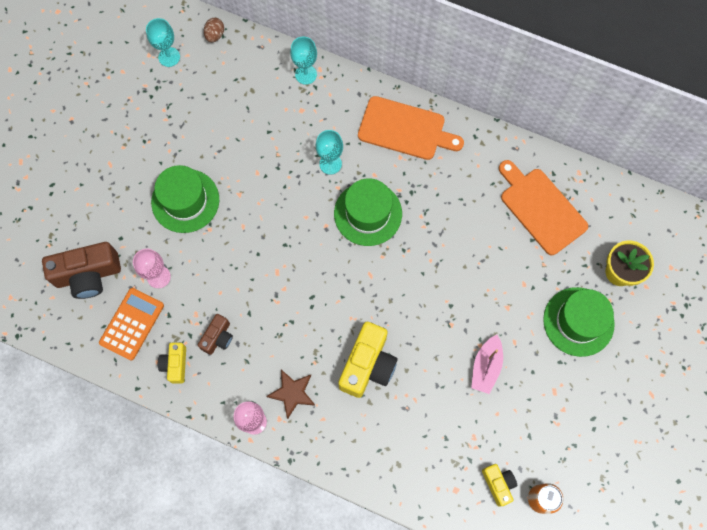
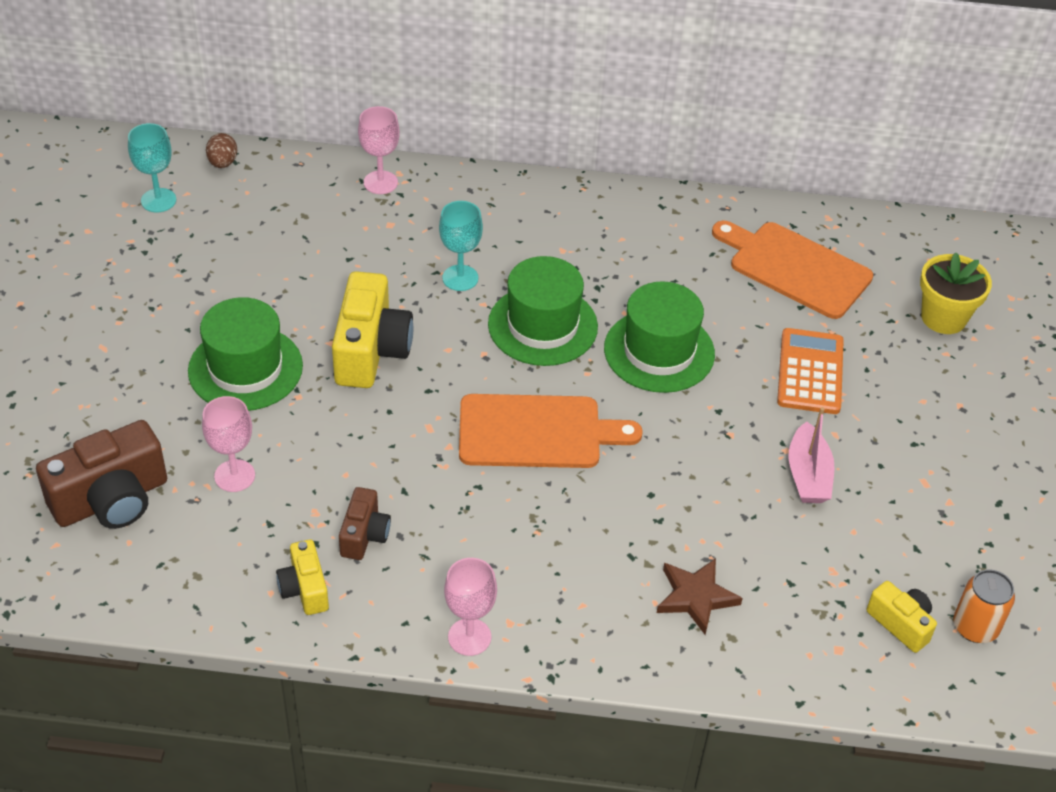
camera: 20 degrees left, 25 degrees down
(132, 324) = (209, 550): orange calculator -> orange calculator (810, 372)
(292, 393) = (517, 582): brown star -> brown star (695, 597)
(306, 74) = (380, 182): turquoise goblet -> pink goblet
(368, 365) = (624, 515): yellow camera -> yellow camera (371, 350)
(405, 129) = (556, 217): orange cutting board -> orange cutting board (536, 432)
(578, 321) = (916, 388): green hat -> green hat (659, 351)

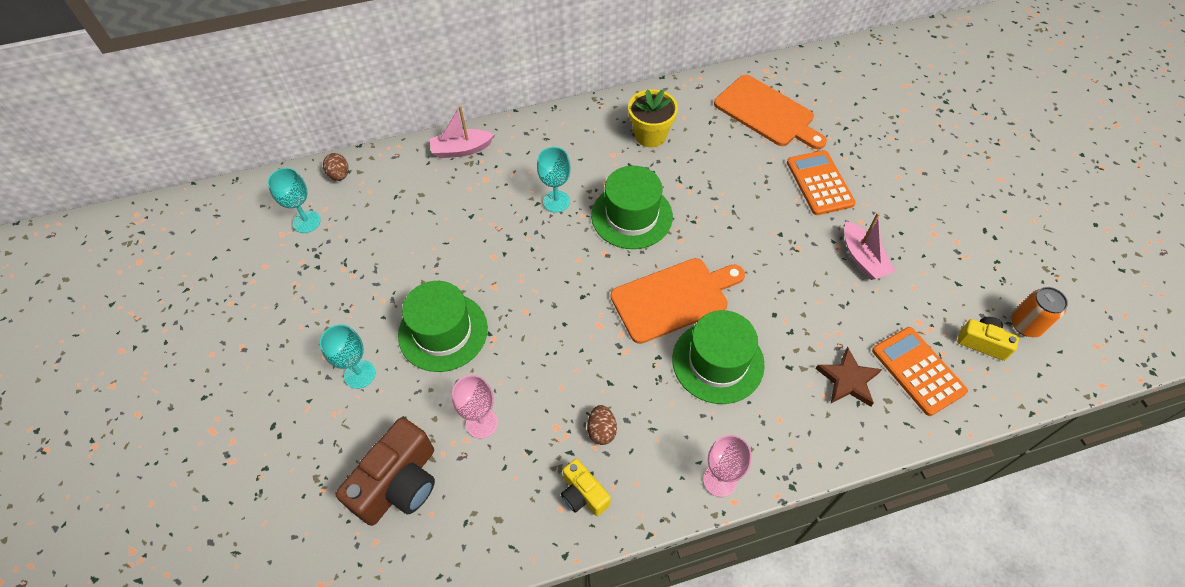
camera: 20 degrees left, 10 degrees up
(129, 377) = (359, 374): none -> turquoise goblet
(364, 535) = (601, 430): brown camera -> brown egg
(371, 350) = (525, 281): yellow camera -> none
(380, 182) = (461, 149): pink goblet -> pink boat
(659, 351) = (718, 205): green hat -> green hat (718, 362)
(793, 621) = (918, 371): none -> orange calculator
(795, 268) = (767, 113): orange cutting board -> orange cutting board turned 150 degrees counterclockwise
(943, 317) = (875, 114): yellow flower pot -> yellow flower pot (650, 135)

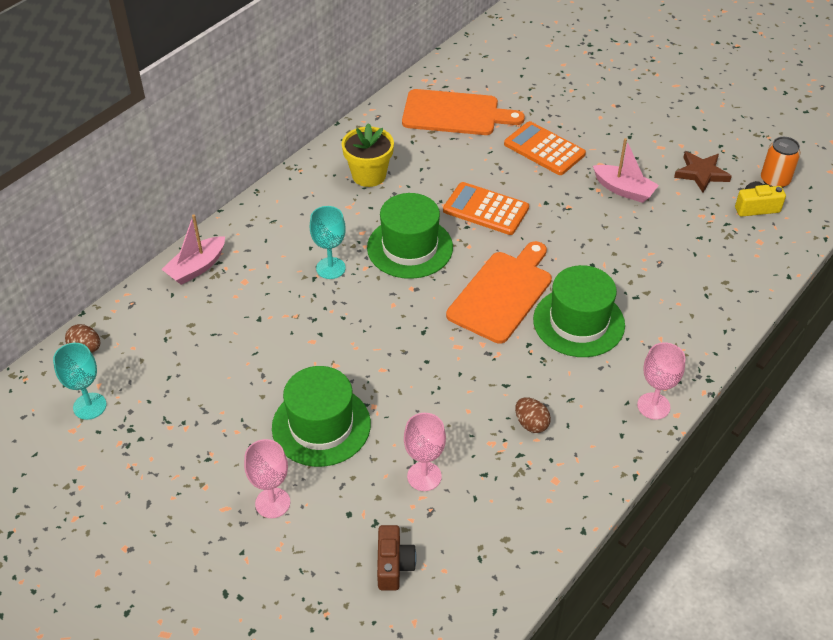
camera: 35 degrees left, 10 degrees down
(359, 374) = (272, 503): turquoise goblet -> pink goblet
(399, 484) = (394, 565): brown camera -> brown camera, size x0.55
(583, 494) = (558, 478): yellow camera -> none
(848, 380) = (686, 283): brown star -> brown star (701, 174)
(918, 371) = (729, 250): orange calculator -> orange calculator (486, 209)

